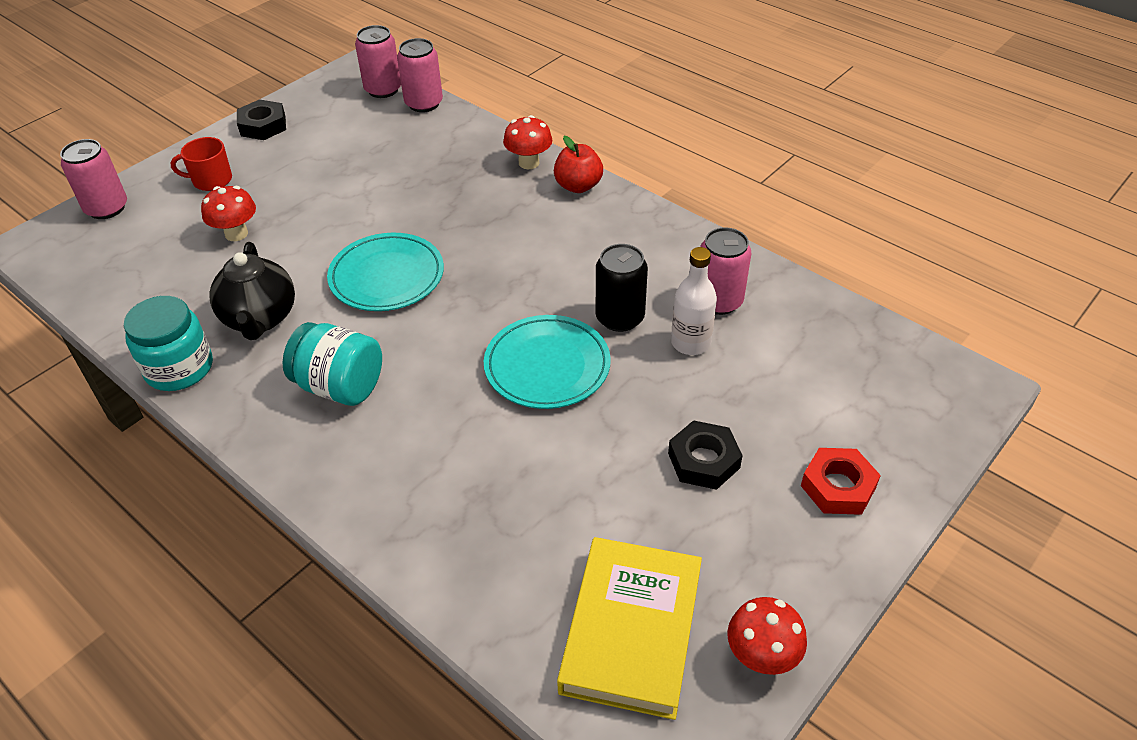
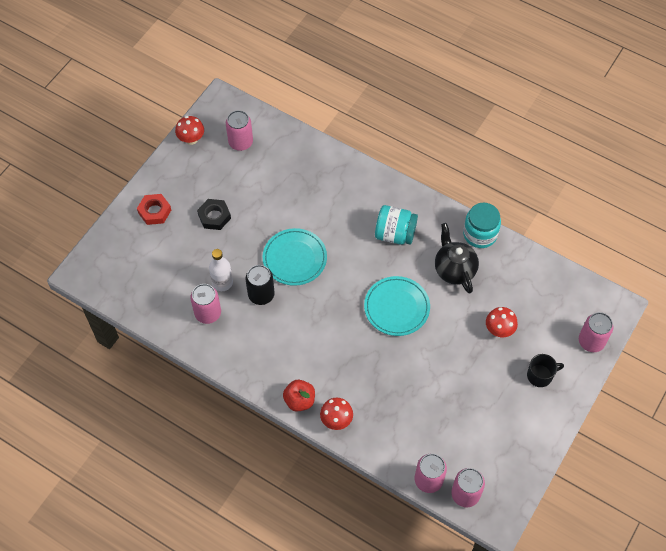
camera: 170 degrees right, 15 degrees up
(211, 180) = (540, 375): red mug -> black mug
(263, 125) = (535, 438): black nut -> none
(631, 630) = (240, 142): yellow book -> pink can

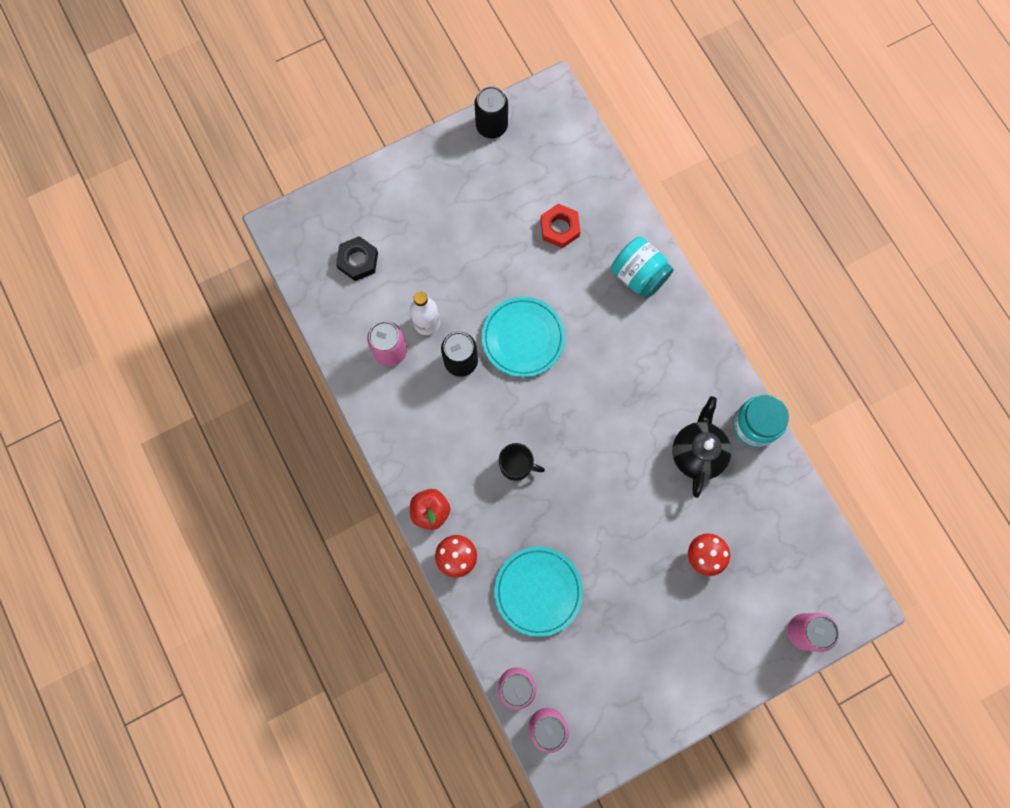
camera: 30 degrees right, 15 degrees up
(154, 211) = (401, 195): red nut -> red nut (560, 228)
(191, 139) = (491, 126): red mushroom -> black can
(214, 216) = (463, 237): black nut -> black nut (358, 260)
(240, 142) = (545, 159): pink can -> none
(395, 234) = (655, 370): turquoise jar -> turquoise jar (639, 275)
(396, 307) = (603, 462): turquoise plate -> turquoise plate (538, 591)
(540, 375) = (717, 638): black mug -> black mug (516, 465)

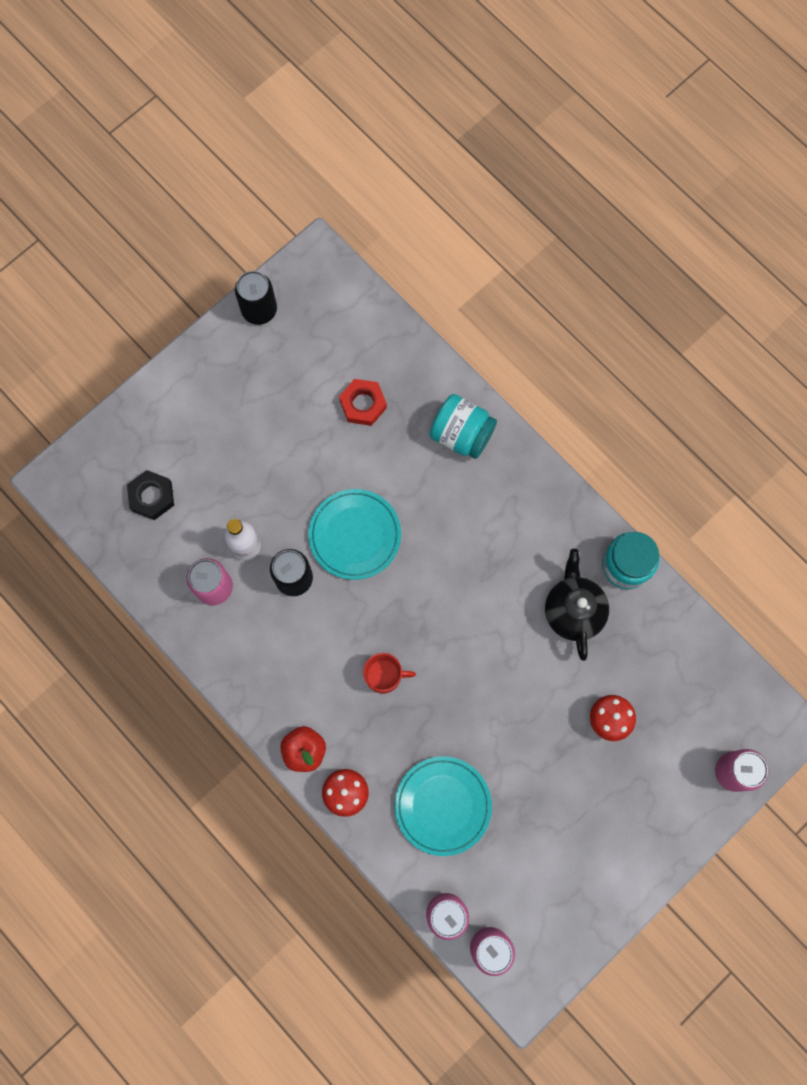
camera: 15 degrees left, 0 degrees up
(516, 465) = (384, 676): black mug -> red mug

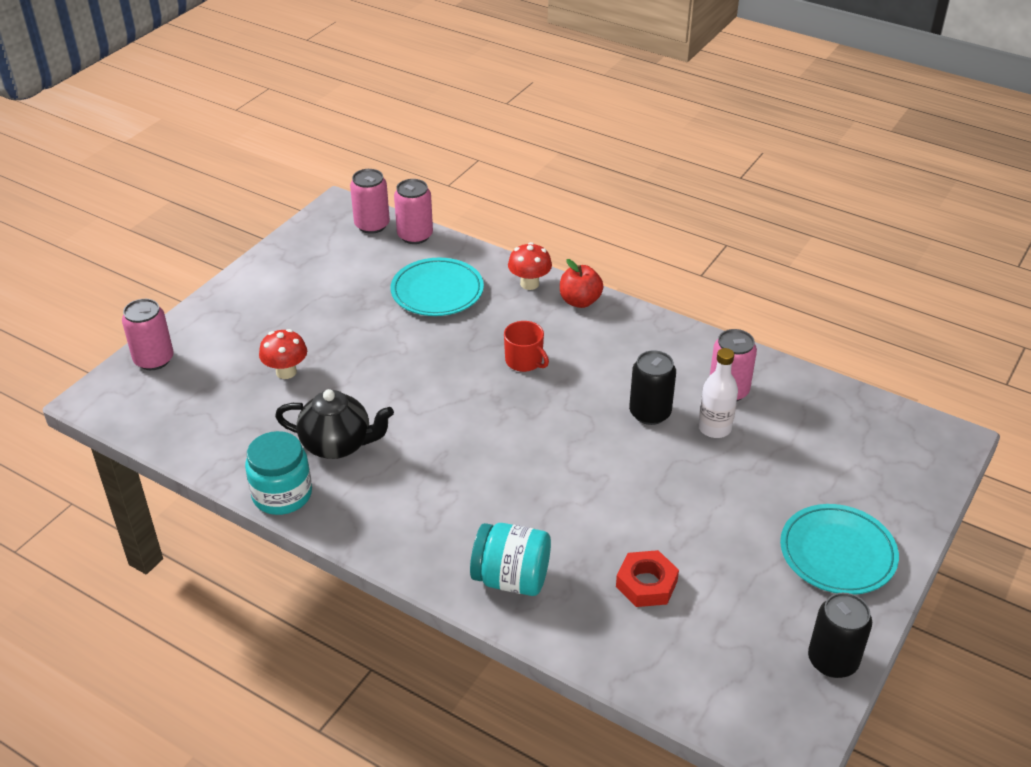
camera: 165 degrees right, 35 degrees down
(152, 496) = (839, 447): black nut -> none
(355, 535) = (601, 459): turquoise plate -> turquoise plate (837, 553)
(384, 676) = (524, 361): red mug -> red mug turned 120 degrees counterclockwise
(573, 611) = (337, 445): black teapot -> black teapot turned 60 degrees counterclockwise

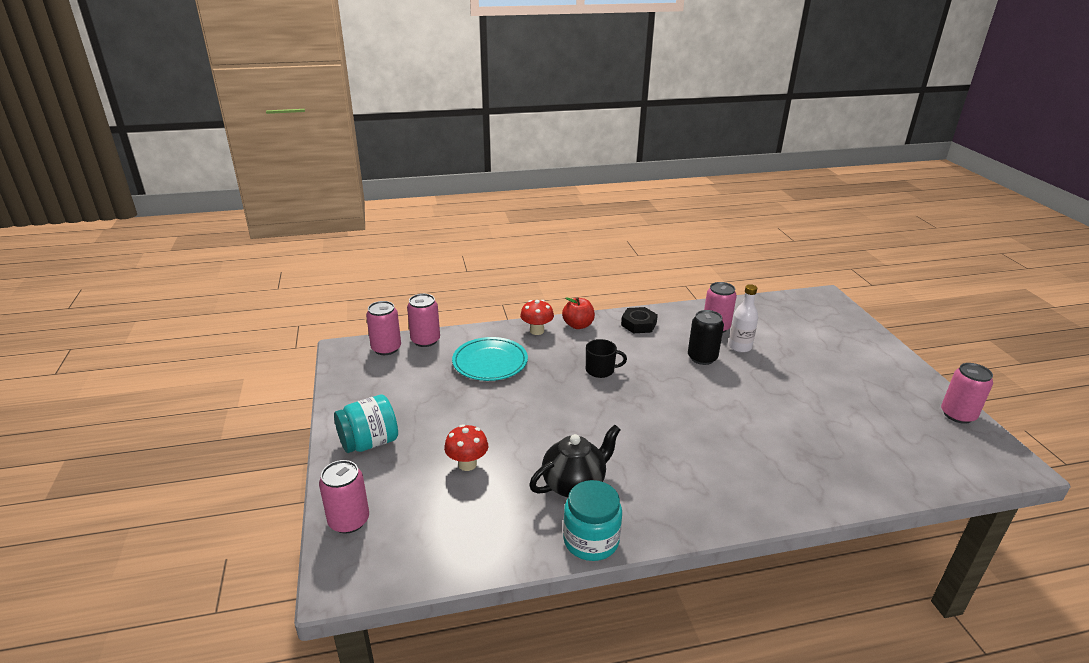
camera: 45 degrees left, 10 degrees down
(511, 578) = (788, 485): turquoise jar -> turquoise jar (369, 442)
(524, 361) = (600, 370): red mug -> black mug
(646, 337) = (638, 324): none -> black nut
(646, 584) = (843, 438): red nut -> none
(832, 661) = (957, 415): black can -> pink can
(837, 553) = (876, 368): turquoise plate -> none

